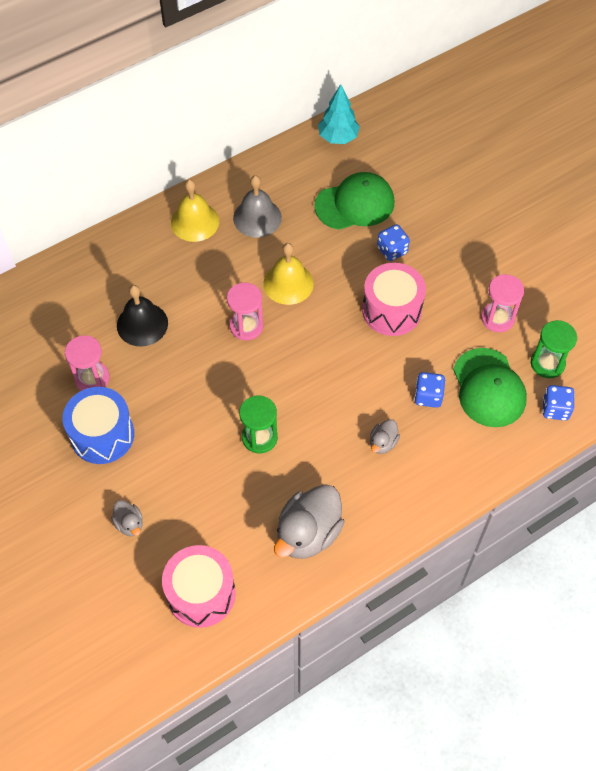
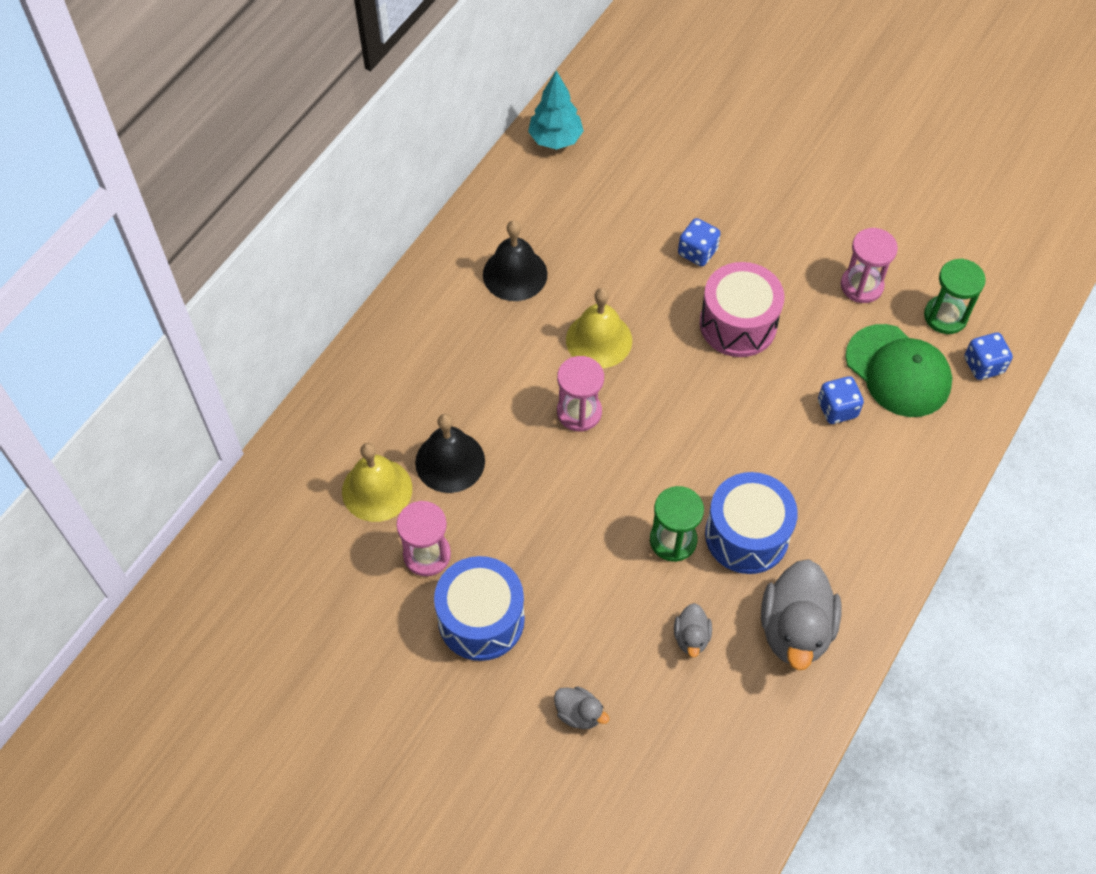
camera: 25 degrees left, 0 degrees up
(195, 222) = (441, 308): yellow bell -> yellow bell (377, 490)
(201, 593) = (713, 758): pink drum -> none
(257, 218) = (515, 274): grey bell -> black bell
(312, 455) = (746, 535): none -> blue drum
(355, 204) = (622, 213): green cap -> none
(383, 443) = (818, 485): grey duck -> grey duck (691, 637)

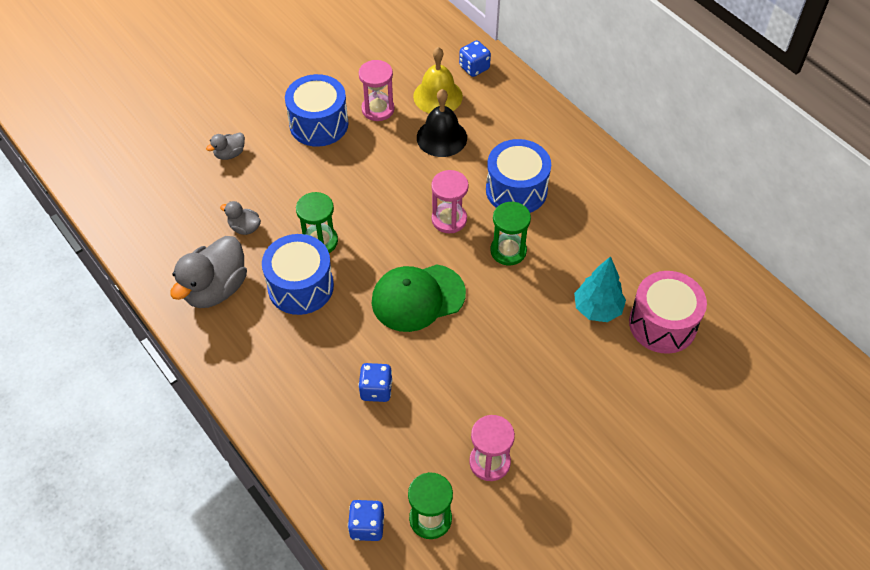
camera: 110 degrees right, 5 degrees down
(505, 356) = (516, 190): none -> blue drum
(515, 274) = (590, 216): black bell -> none
(555, 139) = (727, 284): turquoise tree -> turquoise tree (597, 309)
(599, 340) = (508, 251): yellow bell -> green hourglass
(697, 252) = (570, 347): blue dice -> blue dice (474, 68)
(738, 324) = (486, 350): pink drum -> pink drum (662, 324)
(795, 629) = (215, 289): grey duck -> grey duck turned 90 degrees counterclockwise
(898, 371) = (391, 452): green cap -> green cap (418, 298)

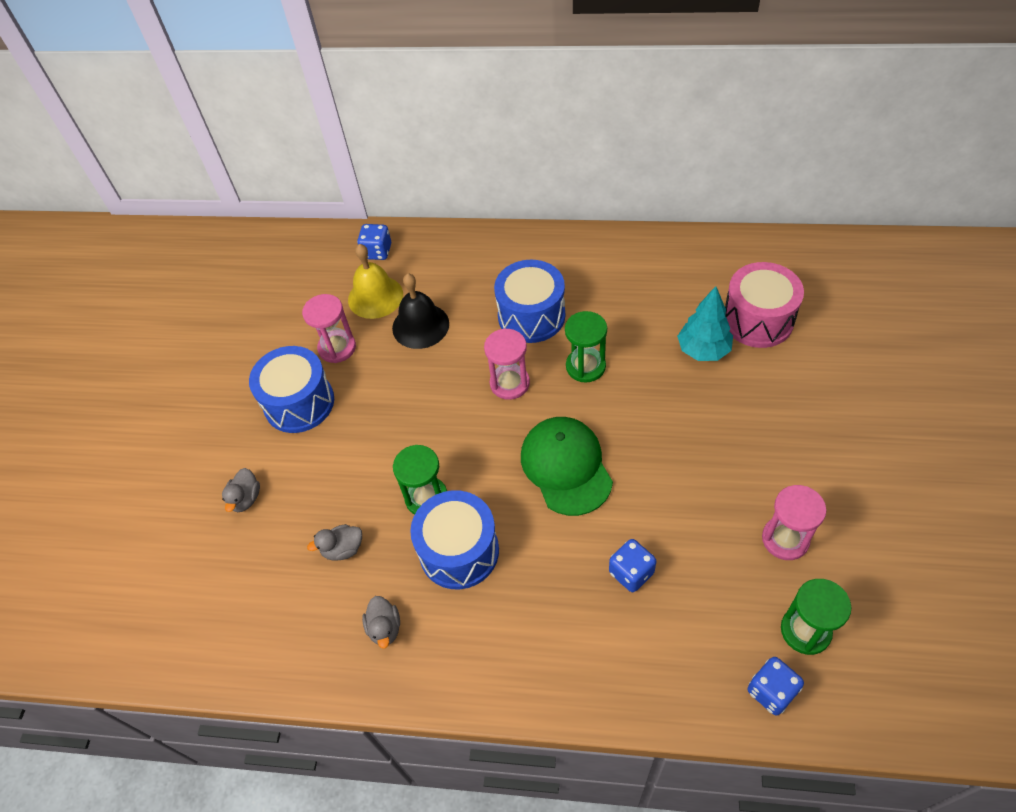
camera: 40 degrees left, 0 degrees up
(215, 289) = (385, 628): grey duck -> grey duck, size x0.49
(418, 298) = (566, 467): green cap -> green cap turned 135 degrees clockwise

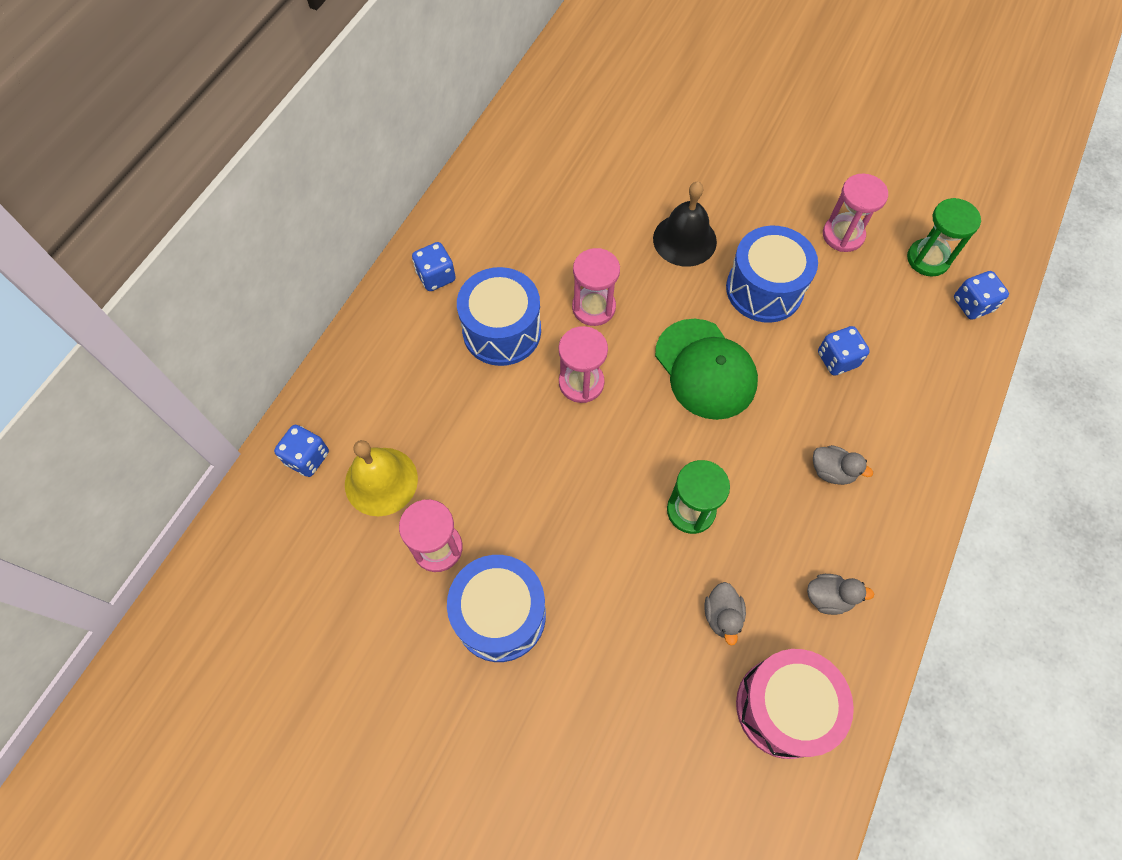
camera: 75 degrees left, 10 degrees up
(246, 498) = (613, 713): grey duck -> grey duck (832, 471)
(420, 326) = (454, 445): black bell -> black bell (684, 240)
(459, 551) = (765, 498): blue drum -> blue drum (764, 289)
(559, 258) = (436, 276): none -> blue dice
(566, 467) = (705, 369): green cap -> green cap turned 120 degrees counterclockwise
(585, 366) = (593, 307): green hourglass -> pink hourglass
(703, 350) = (623, 206): turquoise tree -> none
(758, 320) = (609, 151): pink drum -> pink drum (783, 707)

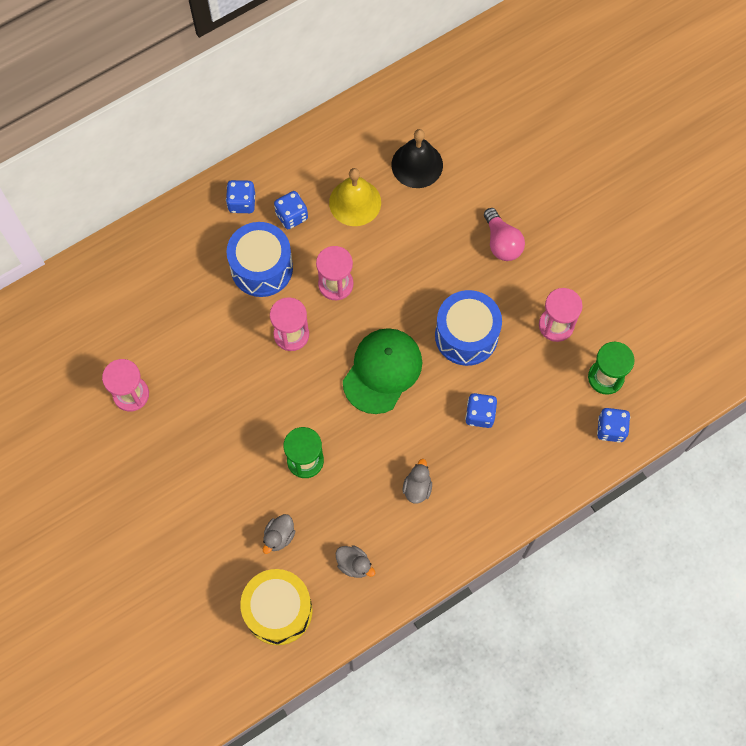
camera: 30 degrees right, 5 degrees up
(307, 458) = (84, 290): blue dice -> blue dice (291, 216)
(381, 481) = (121, 331): yellow bell -> yellow bell (355, 202)
(500, 615) = (143, 458): blue drum -> none
(684, 240) = (435, 267): black bell -> black bell (417, 164)
(705, 369) = (382, 371): green cap -> green cap turned 150 degrees counterclockwise
(732, 186) = (501, 242): none -> pink light bulb
(783, 707) = (278, 610): pink drum -> yellow drum
(832, 471) = (417, 488): grey duck -> grey duck turned 135 degrees counterclockwise

